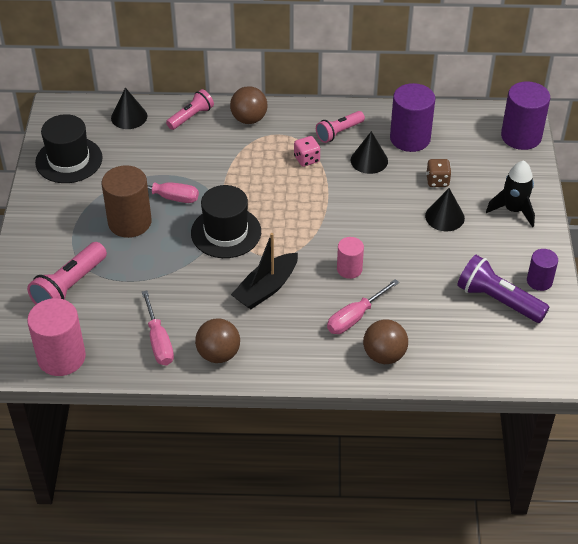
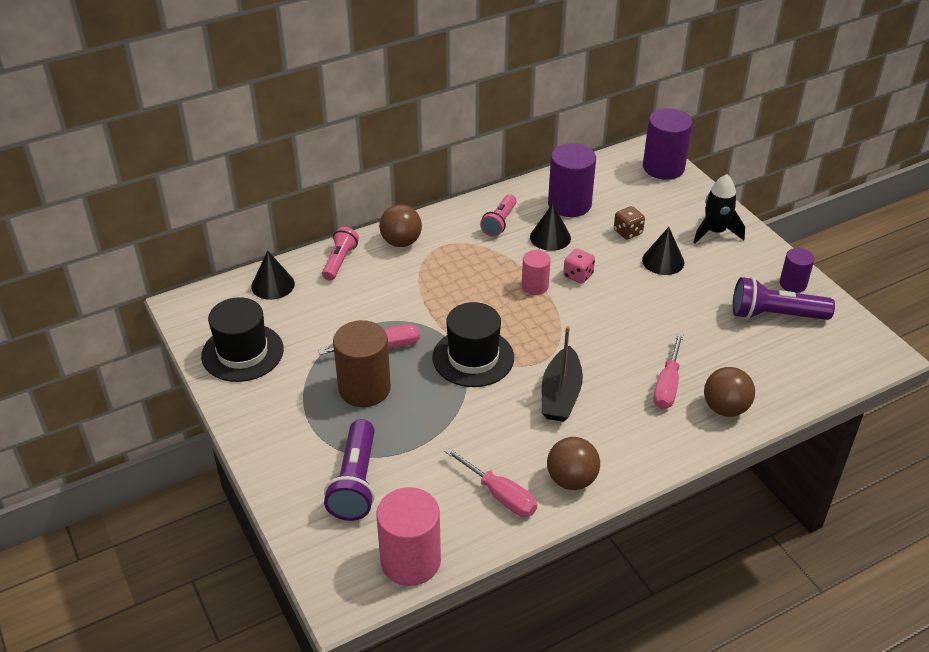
camera: 30 degrees left, 5 degrees down
(69, 287) = (355, 482): pink flashlight -> purple flashlight
(307, 159) = (491, 258): pink dice -> pink dice (578, 275)
(349, 269) = (622, 343): pink cylinder -> pink cylinder (535, 286)

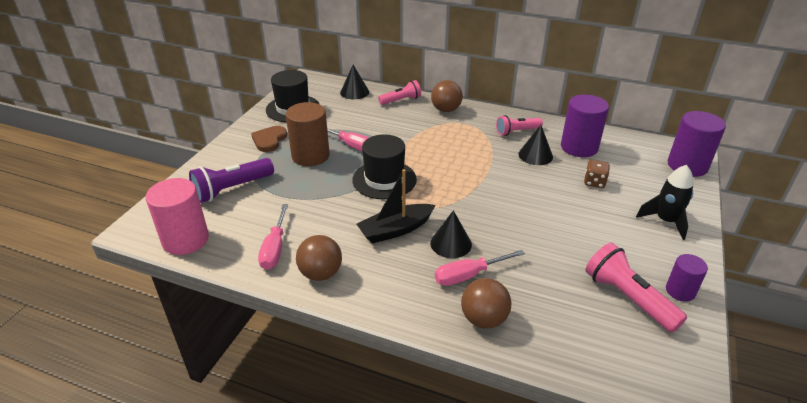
camera: 50 degrees right, 5 degrees down
(289, 406) = (269, 140): none -> brown heart
(535, 286) = (481, 171): pink cylinder -> none
(578, 275) = (518, 183): pink dice -> none
(663, 261) = (592, 211): black cone -> black cone (451, 243)
(775, 315) = (628, 298): purple flashlight -> pink flashlight

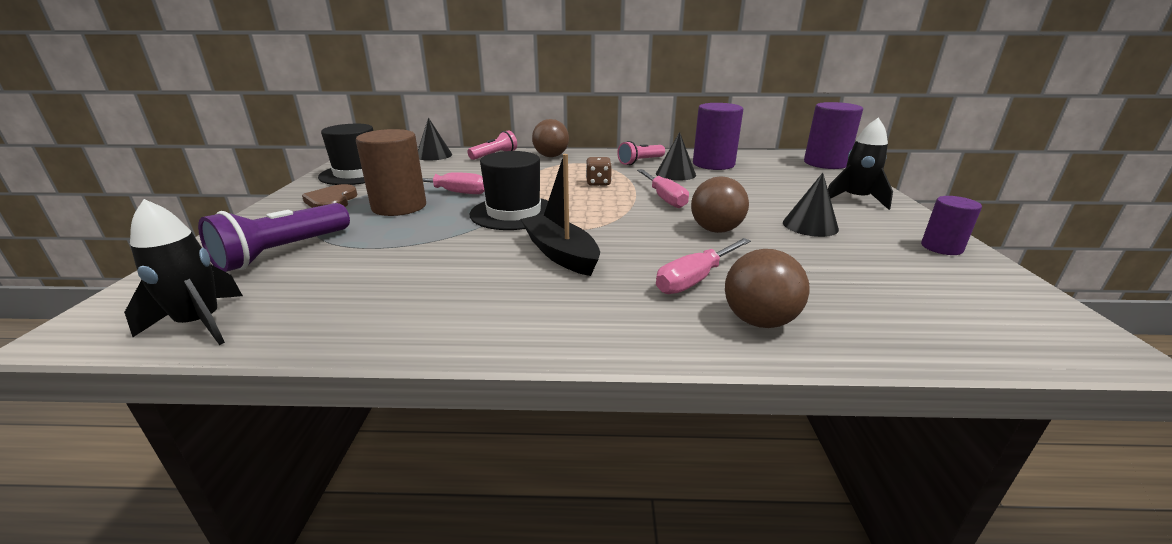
camera: 20 degrees left, 10 degrees down
(185, 240) = (200, 323): pink cylinder -> black rocket
(275, 248) = (380, 304): pink screwdriver -> pink screwdriver (664, 198)
(321, 273) = (474, 319): brown ball -> brown ball (716, 230)
(395, 230) = (560, 253): black boat -> black boat turned 105 degrees clockwise
(451, 243) = (644, 254): black cone -> black cone (810, 225)
(594, 182) = (755, 184): brown dice -> brown dice (598, 183)
(628, 298) = (899, 264): pink flashlight -> none

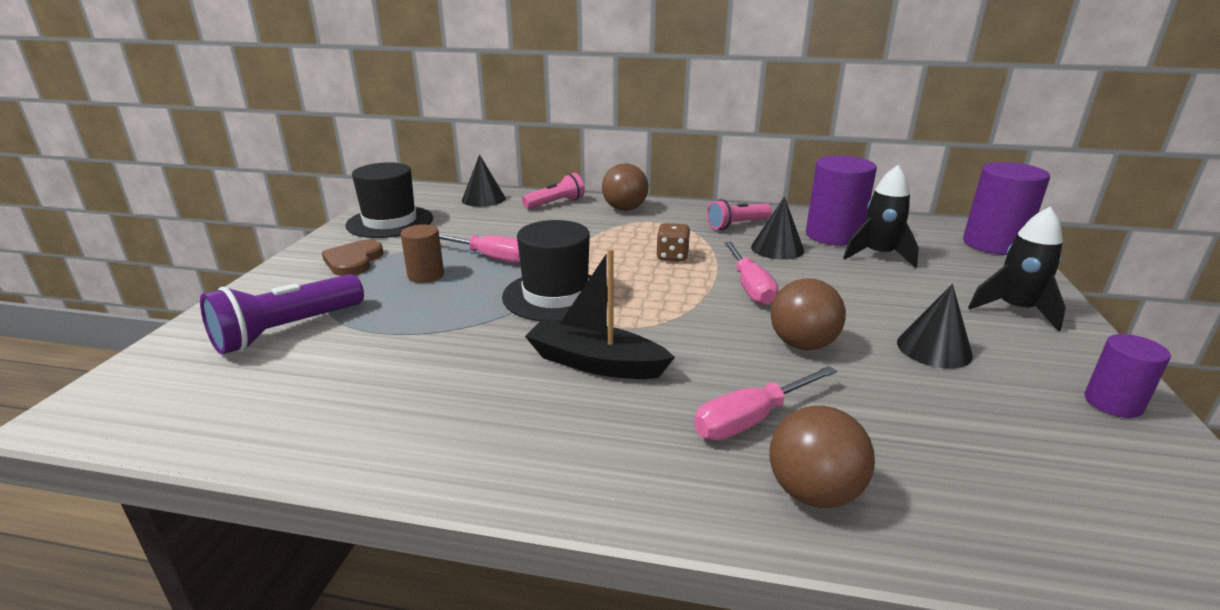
camera: 10 degrees right, 0 degrees up
(200, 323) = (186, 419): black rocket -> black rocket (878, 255)
(399, 207) = (426, 275): brown cylinder -> brown cylinder, size x0.57
(560, 253) = (595, 363): black boat -> black boat turned 45 degrees counterclockwise

